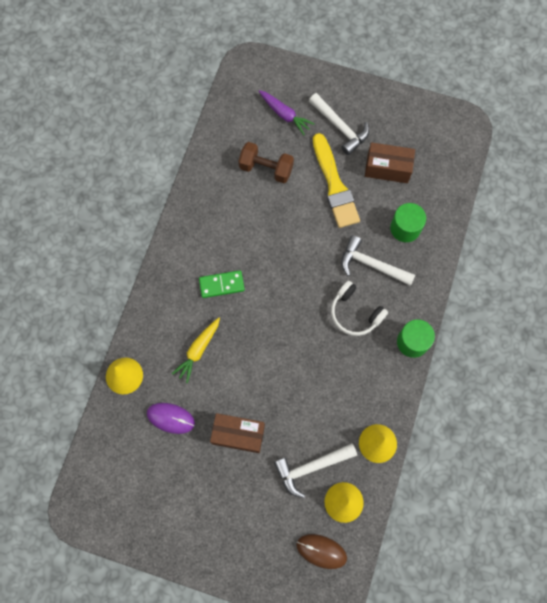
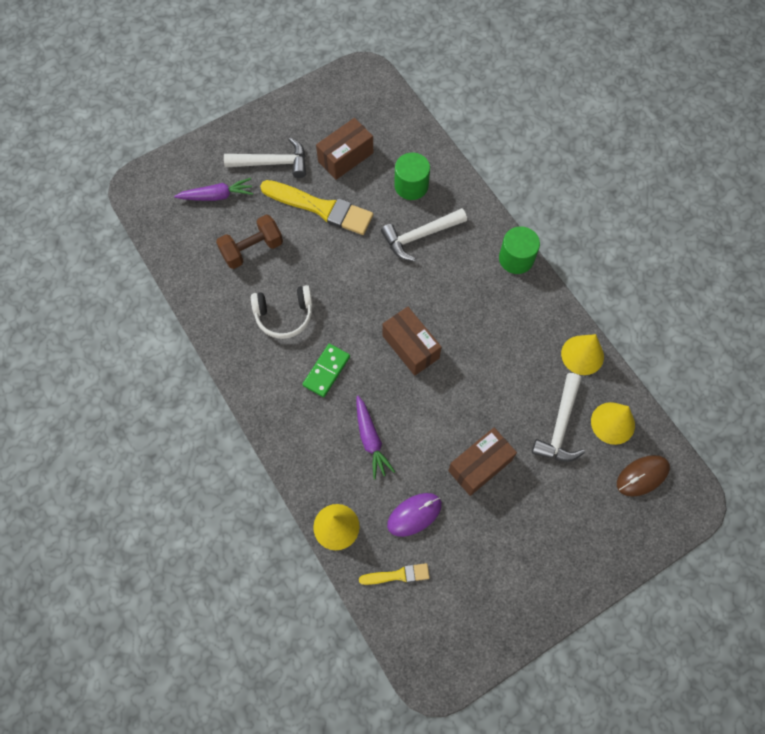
camera: 50 degrees left, 5 degrees down
(123, 439) = (397, 575): none -> yellow brush
(198, 350) = (371, 440): yellow carrot -> purple carrot
(284, 324) = (410, 347): none -> brown box
(355, 313) = (451, 283): white headphones -> white headphones (284, 315)

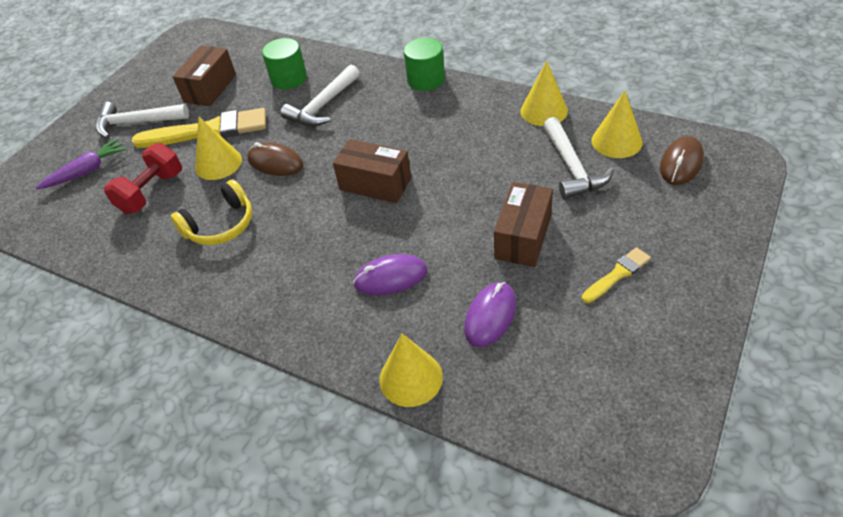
camera: 25 degrees left, 20 degrees down
(252, 249) = (151, 192): brown dumbbell -> red dumbbell
(273, 163) = (136, 123): white hammer -> white hammer turned 150 degrees counterclockwise
(284, 315) = (221, 225): white headphones -> yellow headphones
(312, 250) = (218, 163): none -> yellow cone
(326, 371) = (299, 246): green domino -> none
(352, 276) = (275, 162): none -> brown mouse
(371, 440) = (391, 277): purple carrot -> purple mouse
(397, 575) = (518, 383): yellow brush -> yellow brush (617, 274)

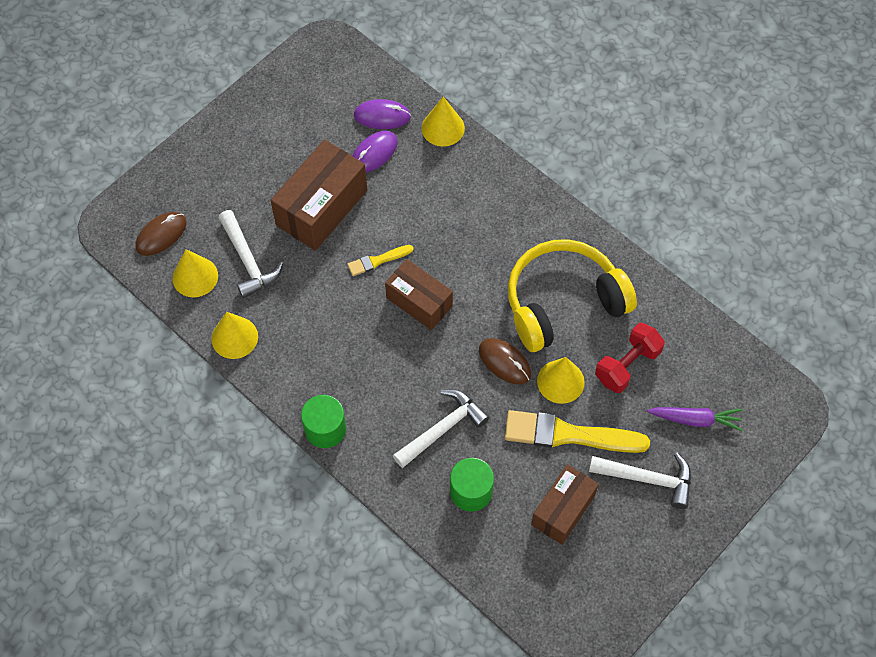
camera: 170 degrees left, 15 degrees up
(87, 171) = (695, 419): purple carrot -> purple carrot turned 150 degrees counterclockwise
(221, 225) = (563, 302): yellow headphones -> yellow headphones, size x1.79
(391, 277) = (433, 205): purple mouse -> purple mouse (382, 116)
(523, 237) = (321, 207): brown box -> brown box, size x1.52
(572, 168) = (248, 261): white hammer -> white hammer turned 150 degrees clockwise
(617, 274) = (272, 156): yellow brush -> yellow brush (377, 261)

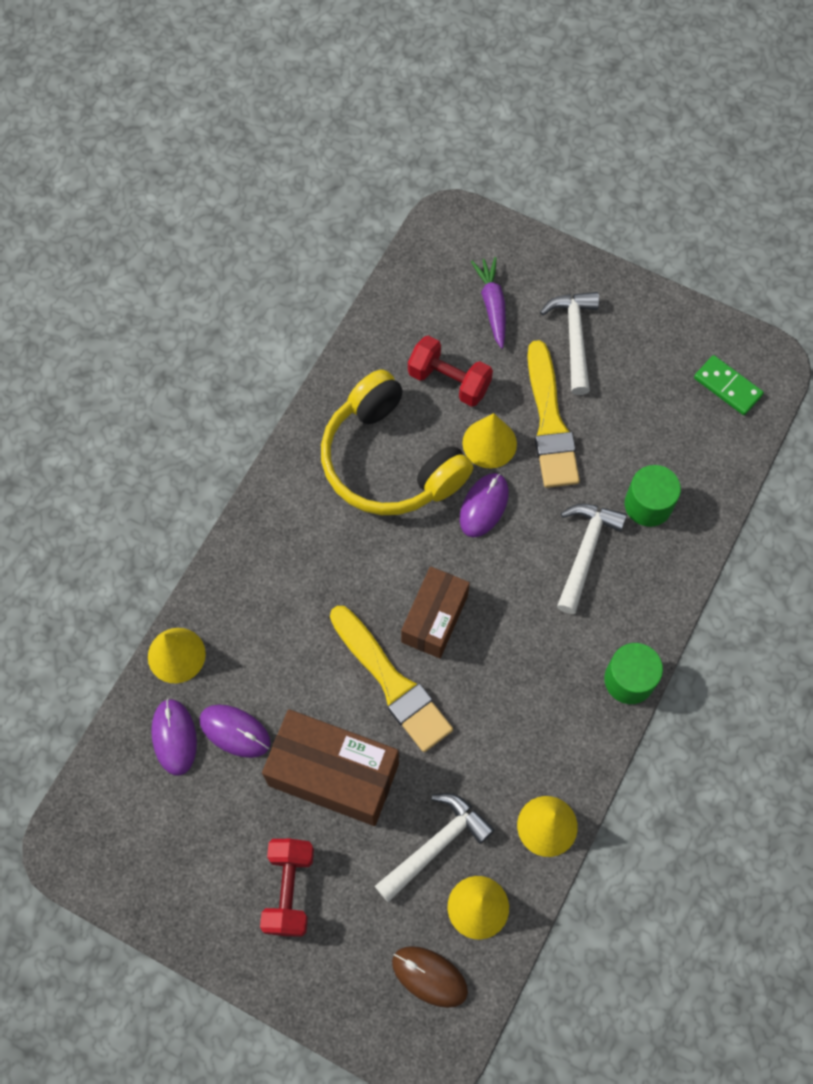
camera: 105 degrees left, 5 degrees up
(251, 164) = (289, 890): none -> red dumbbell
(377, 261) = (392, 682): yellow brush -> yellow brush, size x1.99
(443, 428) = (585, 551): white hammer -> white hammer turned 75 degrees clockwise
(504, 362) = (484, 506): brown mouse -> purple mouse
(563, 510) = (636, 410): brown box -> none
(568, 598) = (727, 386): none -> green domino

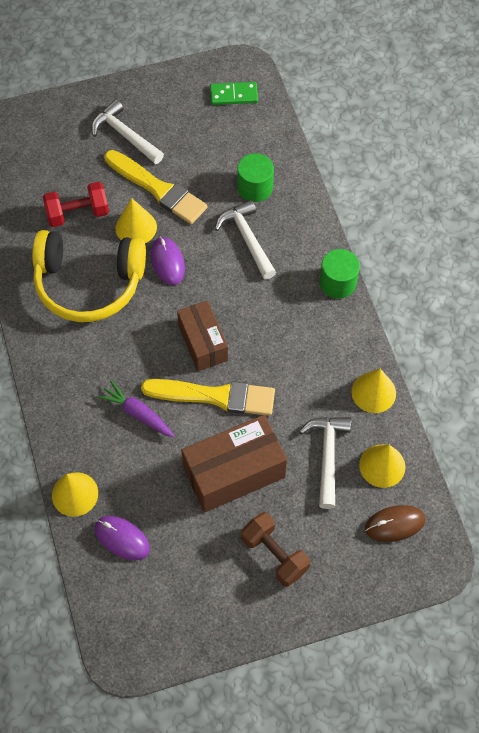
camera: 45 degrees left, 5 degrees down
(235, 731) = (154, 502): purple mouse -> none
(289, 890) = (274, 554): red dumbbell -> brown dumbbell
(492, 305) = (60, 154): purple carrot -> purple carrot (137, 413)

